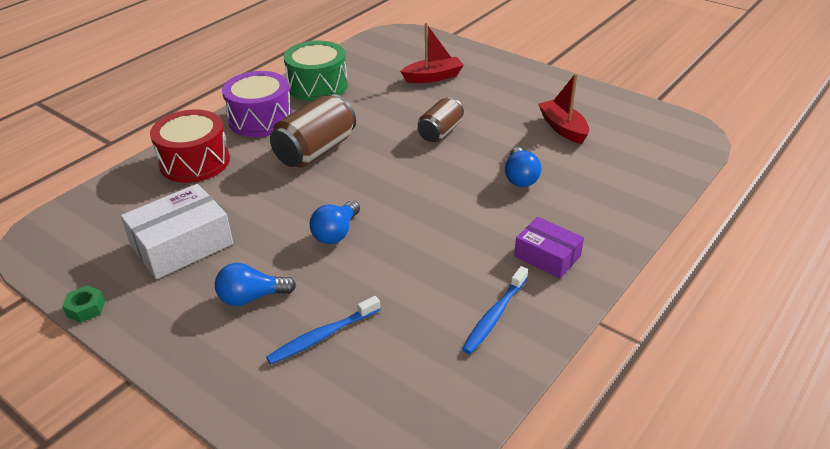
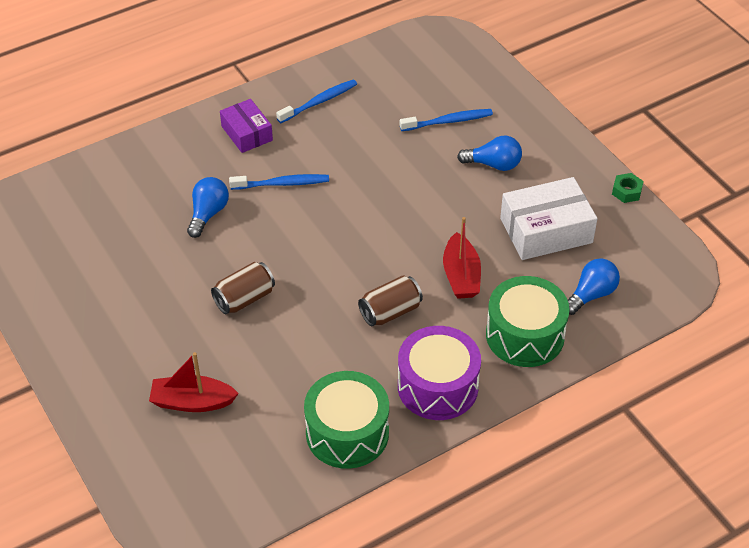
camera: 160 degrees left, 10 degrees up
(195, 162) = (525, 335): red drum -> green drum
(316, 151) = (390, 311): brown can -> brown can, size x0.63
(336, 233) = (406, 203): blue light bulb -> blue light bulb (591, 295)
(472, 218) = (282, 184): none -> blue toothbrush
(563, 128) = (114, 263): red boat -> red boat (461, 276)

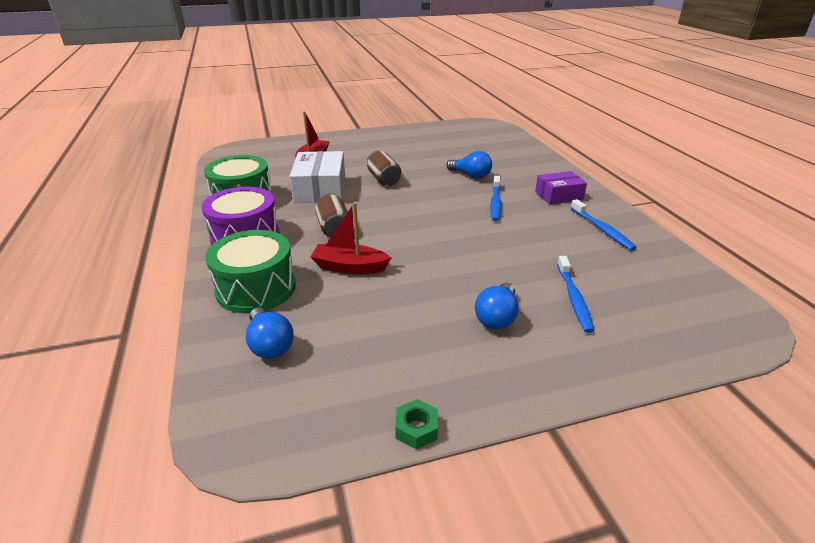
camera: 105 degrees right, 15 degrees down
(546, 230) = (380, 333): white box -> white box (320, 189)

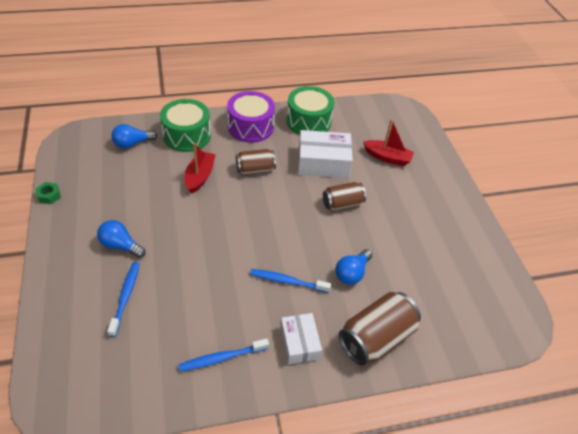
camera: 90 degrees right, 15 degrees up
(532, 167) = (376, 338): none -> brown can
(558, 195) = (299, 343): purple box -> white box
(574, 298) = (125, 297): blue toothbrush -> blue toothbrush turned 90 degrees clockwise

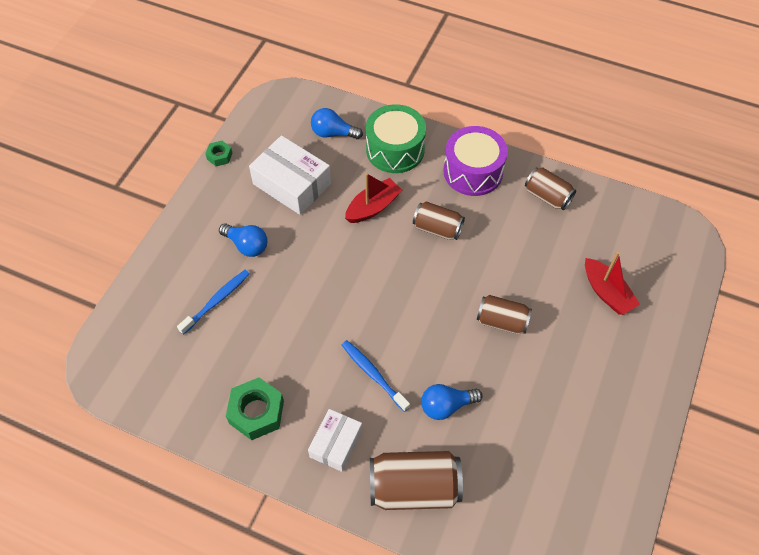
camera: 40 degrees right, 10 degrees up
(121, 246) = (247, 245): blue light bulb -> blue light bulb turned 150 degrees clockwise
(222, 358) = (256, 412): blue toothbrush -> green nut
(308, 121) = (547, 196): green drum -> brown can
(323, 162) = (521, 259): white box -> white box (292, 184)

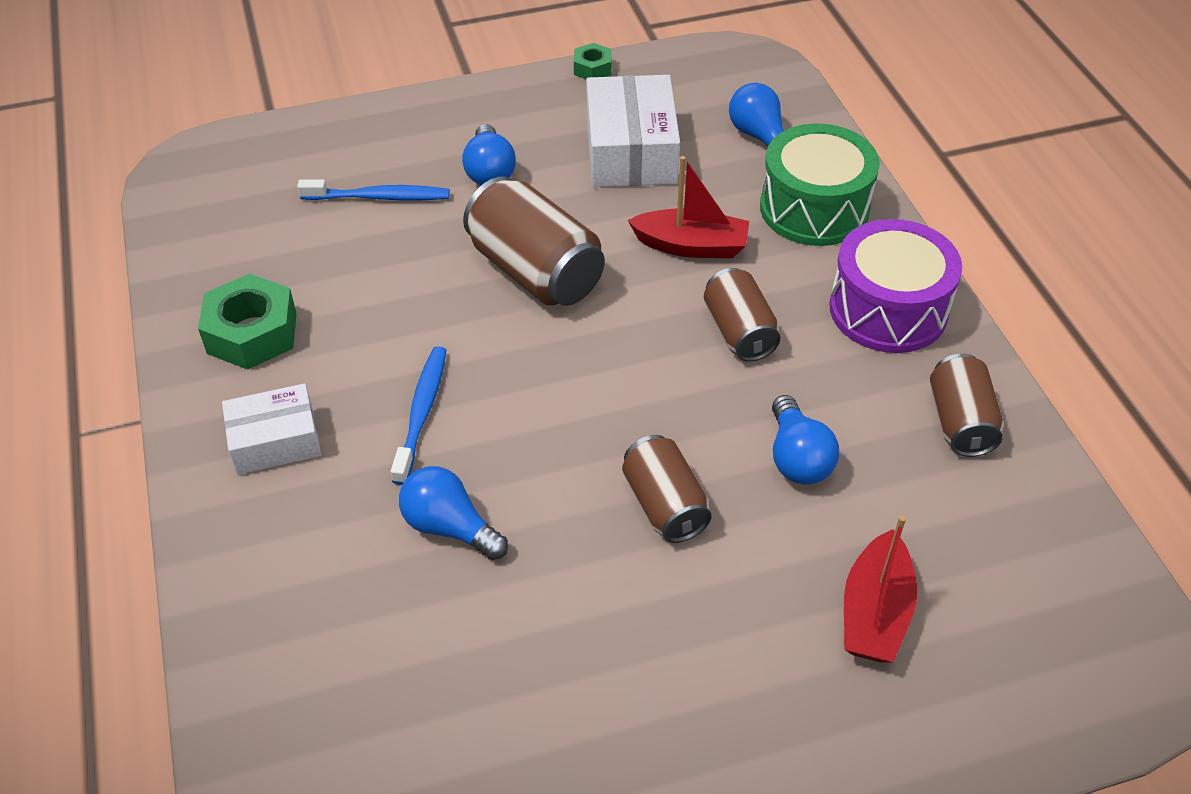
camera: 50 degrees right, 10 degrees down
(414, 488) = (279, 572): brown can -> brown can (535, 271)
(518, 260) = (797, 457): none -> blue light bulb

